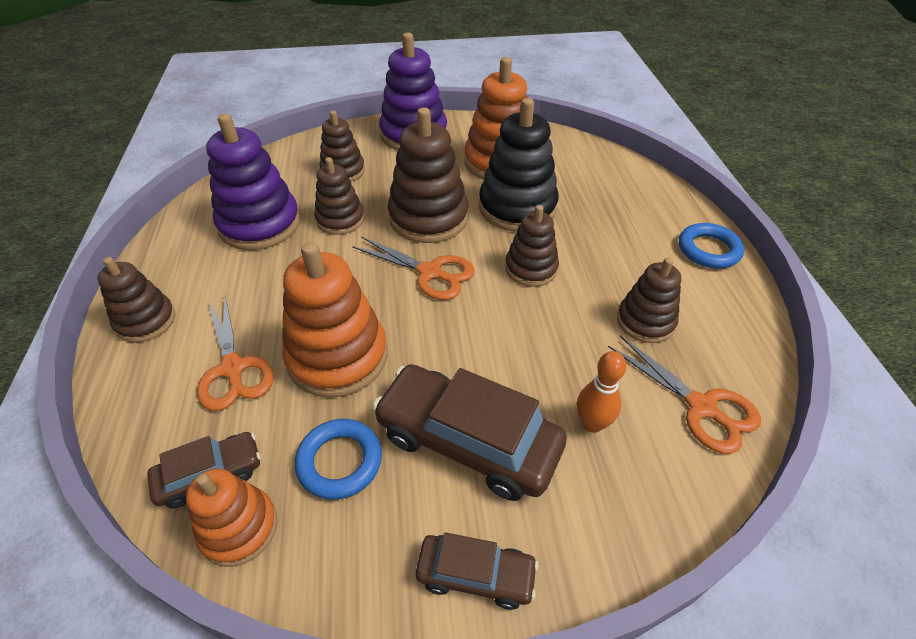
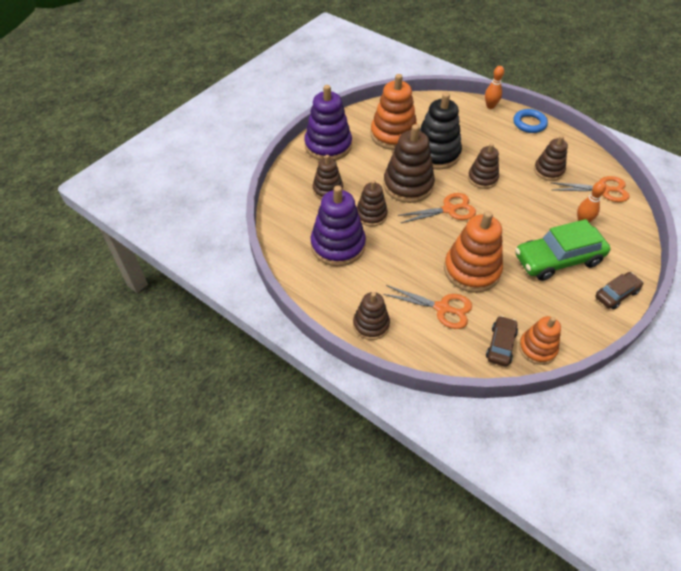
camera: 45 degrees left, 5 degrees up
(340, 461) = (532, 302): blue ring -> none
(468, 441) = (558, 259): brown car -> green car
(678, 200) = (490, 106): none -> orange bowling pin

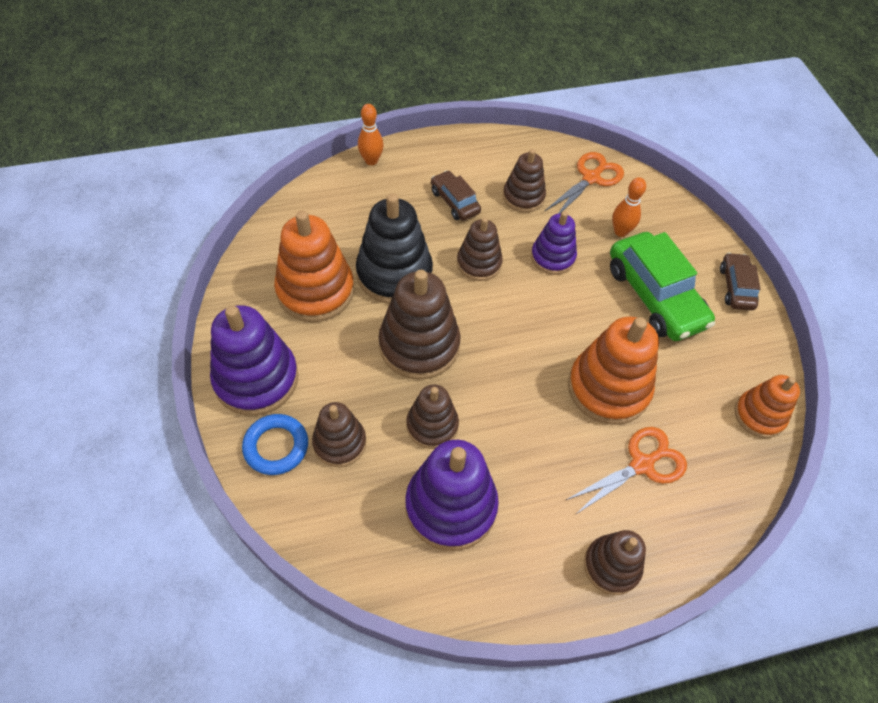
camera: 55 degrees left, 5 degrees up
(449, 209) = (498, 335): orange scissors -> none
(500, 345) = (733, 447): brown car -> brown car (455, 202)
(525, 203) = (552, 257): none -> purple stacking toy
(529, 123) = (436, 152): blue ring -> blue ring (276, 446)
(558, 259) = (655, 296): green car -> green car turned 45 degrees counterclockwise

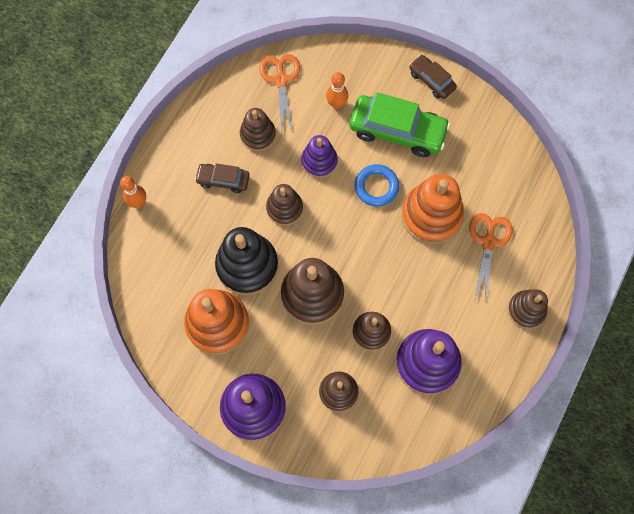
camera: 45 degrees left, 15 degrees up
(276, 446) = (310, 429): blue ring -> blue ring (376, 187)
(759, 415) = (514, 153): orange stacking toy -> none

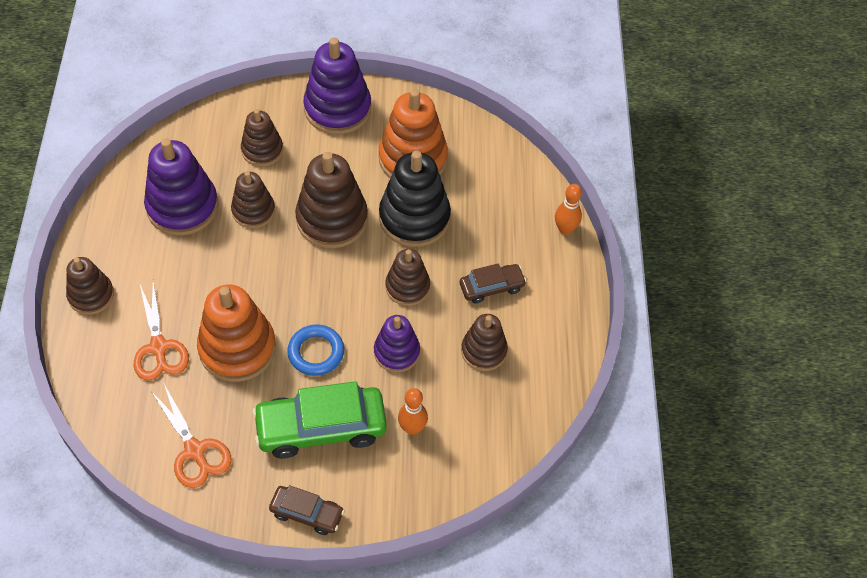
camera: 150 degrees right, 15 degrees down
(281, 80) = (496, 427): orange scissors -> orange scissors (195, 451)

